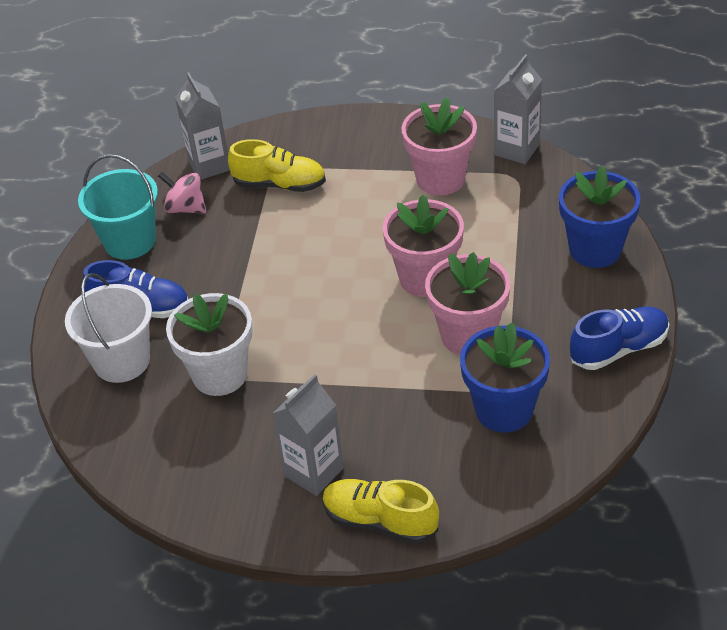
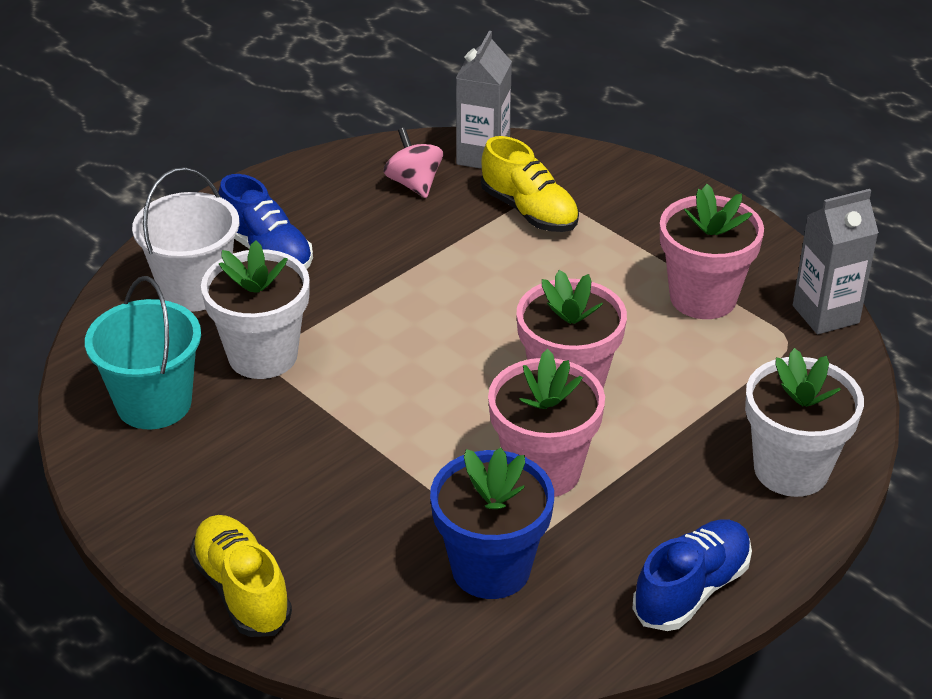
camera: 35 degrees right, 5 degrees down
(130, 241) = (328, 186): turquoise bucket -> turquoise bucket (154, 403)
(313, 472) = (238, 501): grey carton -> none
(595, 249) = (791, 469): blue flower pot -> white flower pot
(619, 349) = (691, 589): blue shoe -> blue shoe turned 60 degrees counterclockwise

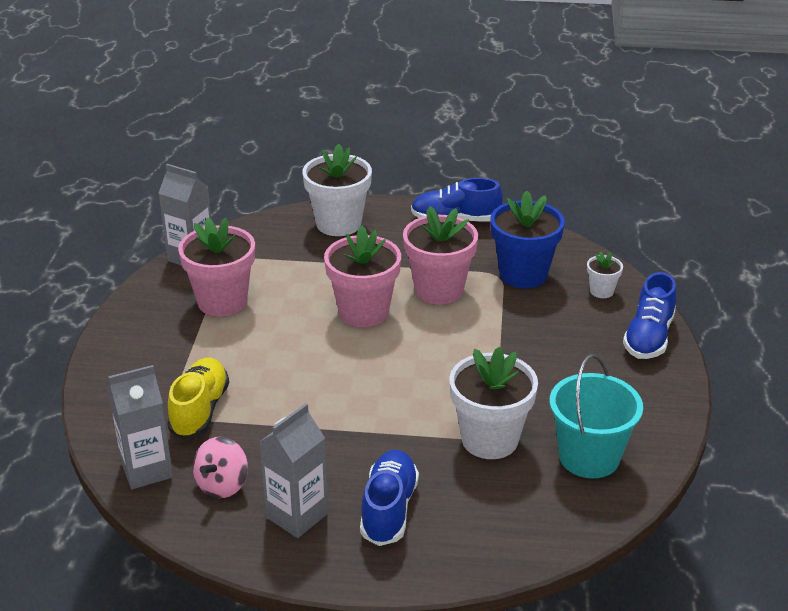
camera: 130 degrees left, 5 degrees down
(195, 289) = (472, 517): white bucket -> none
(242, 590) = (648, 337): yellow shoe -> blue shoe
(327, 203) = (297, 515): none -> grey carton
(372, 618) = (601, 291): none -> white flower pot

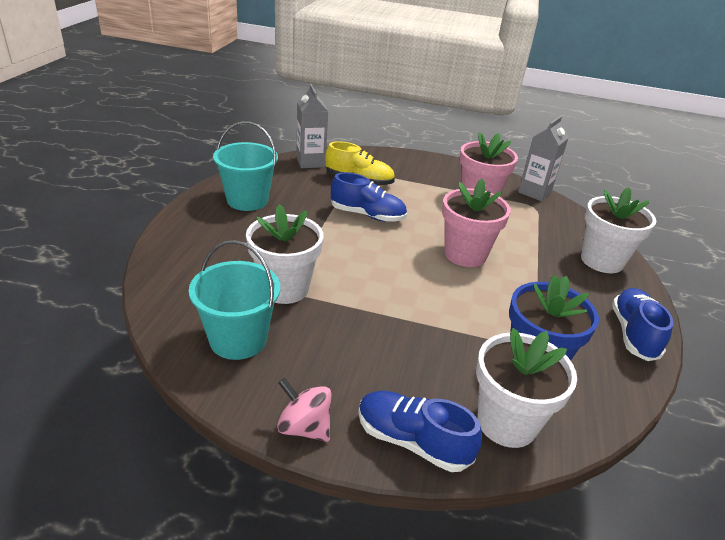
camera: 95 degrees right, 0 degrees up
(222, 485) = (287, 181): pink spinning top -> pink spinning top (304, 427)
(297, 515) = (247, 200): grey carton -> turquoise bucket
(389, 509) = (234, 232): blue shoe -> blue shoe (368, 215)
(439, 290) = (500, 300): pink flower pot -> none
(601, 291) = (506, 422): white flower pot -> white flower pot, size x2.07

